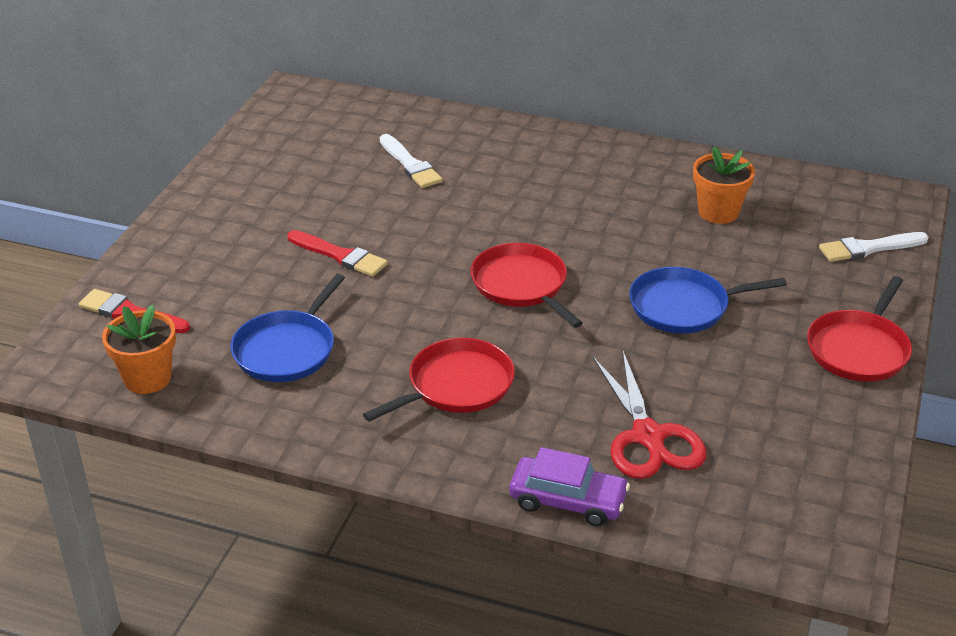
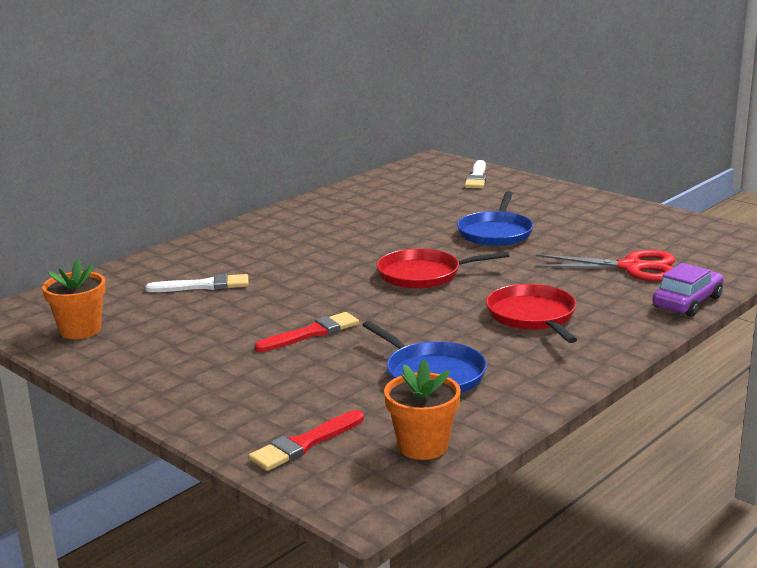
camera: 65 degrees left, 15 degrees down
(718, 212) = (395, 204): orange flower pot -> orange flower pot (80, 330)
(859, 349) = (578, 200): red pan -> none

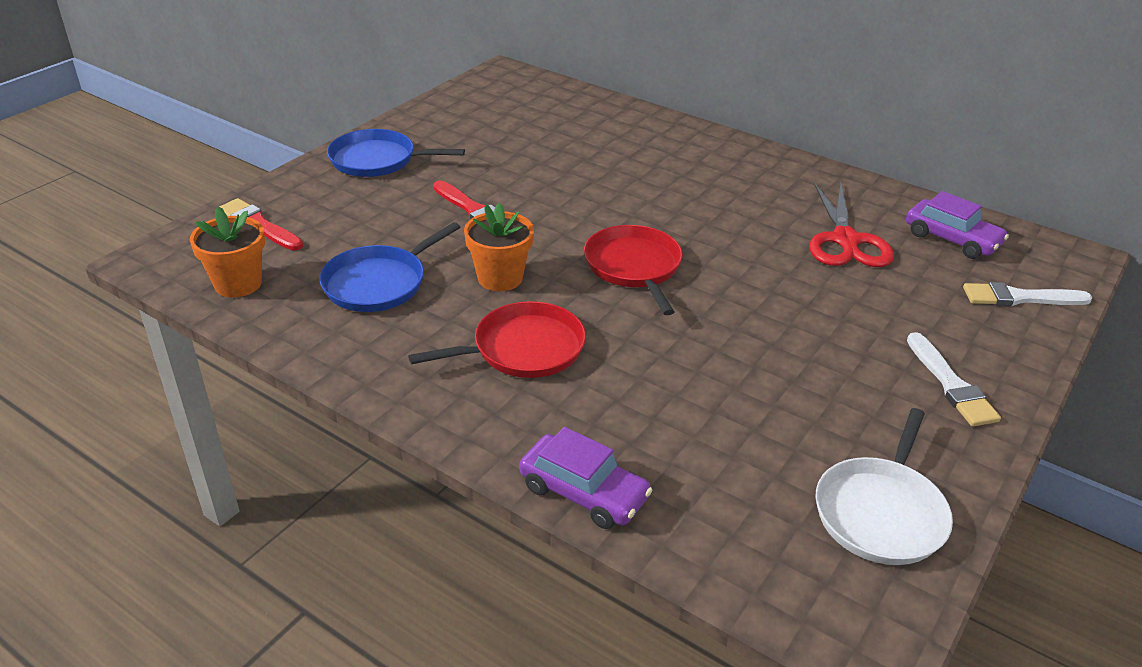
camera: 80 degrees right, 15 degrees up
(80, 330) = (477, 105): orange flower pot -> orange flower pot (500, 278)
(203, 286) = (578, 145): white brush -> white brush (951, 384)
(405, 183) = (951, 239): none -> purple car
(495, 233) = (794, 318): blue pan -> blue pan (377, 160)
(631, 267) = (701, 442): red scissors -> red scissors (845, 240)
(681, 231) = (881, 512): none -> white pan

